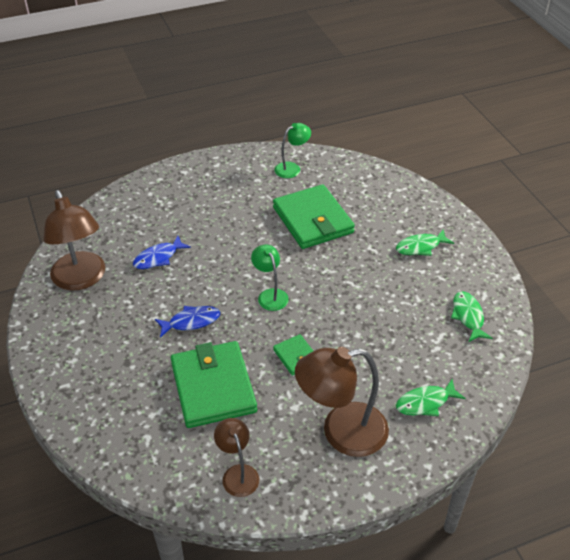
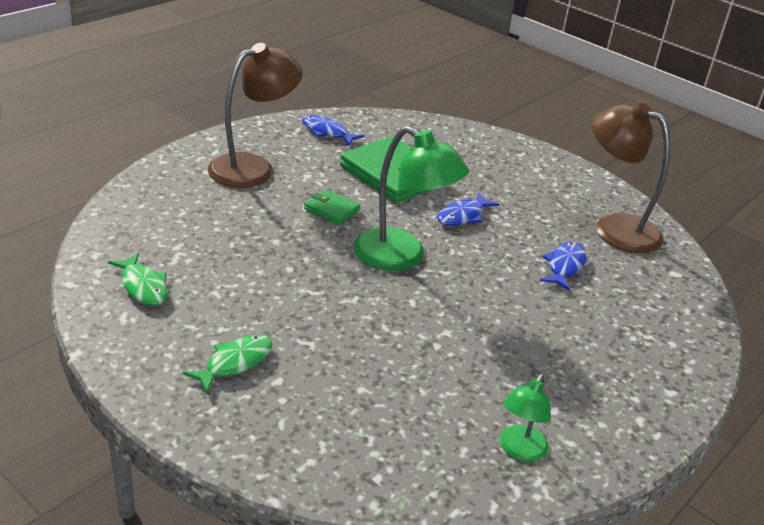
camera: 150 degrees right, 10 degrees down
(238, 473) = (327, 132): brown lamp -> blue fish
(270, 295) = (401, 257): green lamp -> green lamp, size x1.84
(312, 220) = (417, 363): green wallet -> none
(425, 403) = (177, 200): green fish -> none

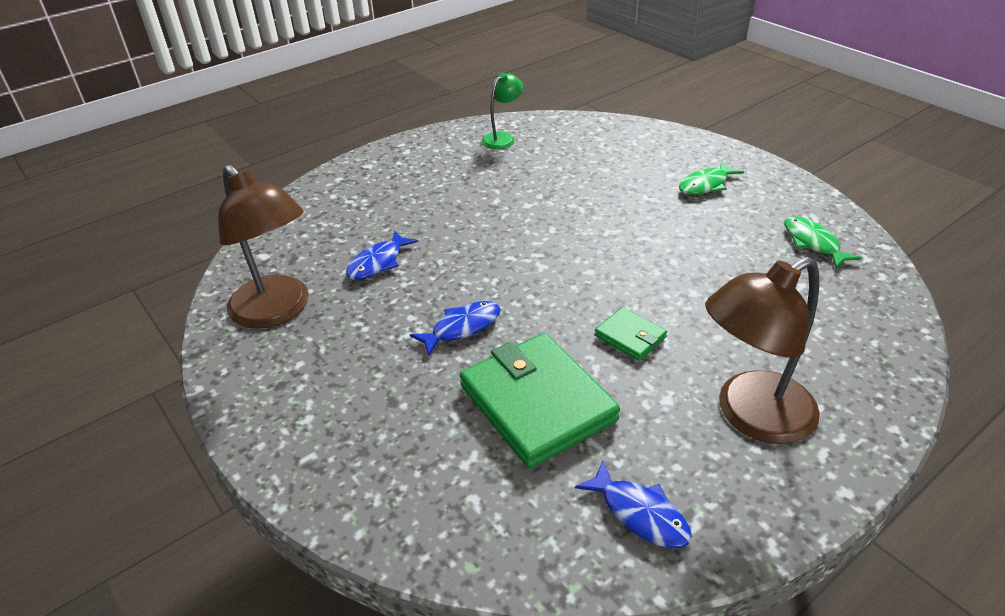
camera: 165 degrees left, 5 degrees up
(401, 257) = (553, 273): green lamp -> none

